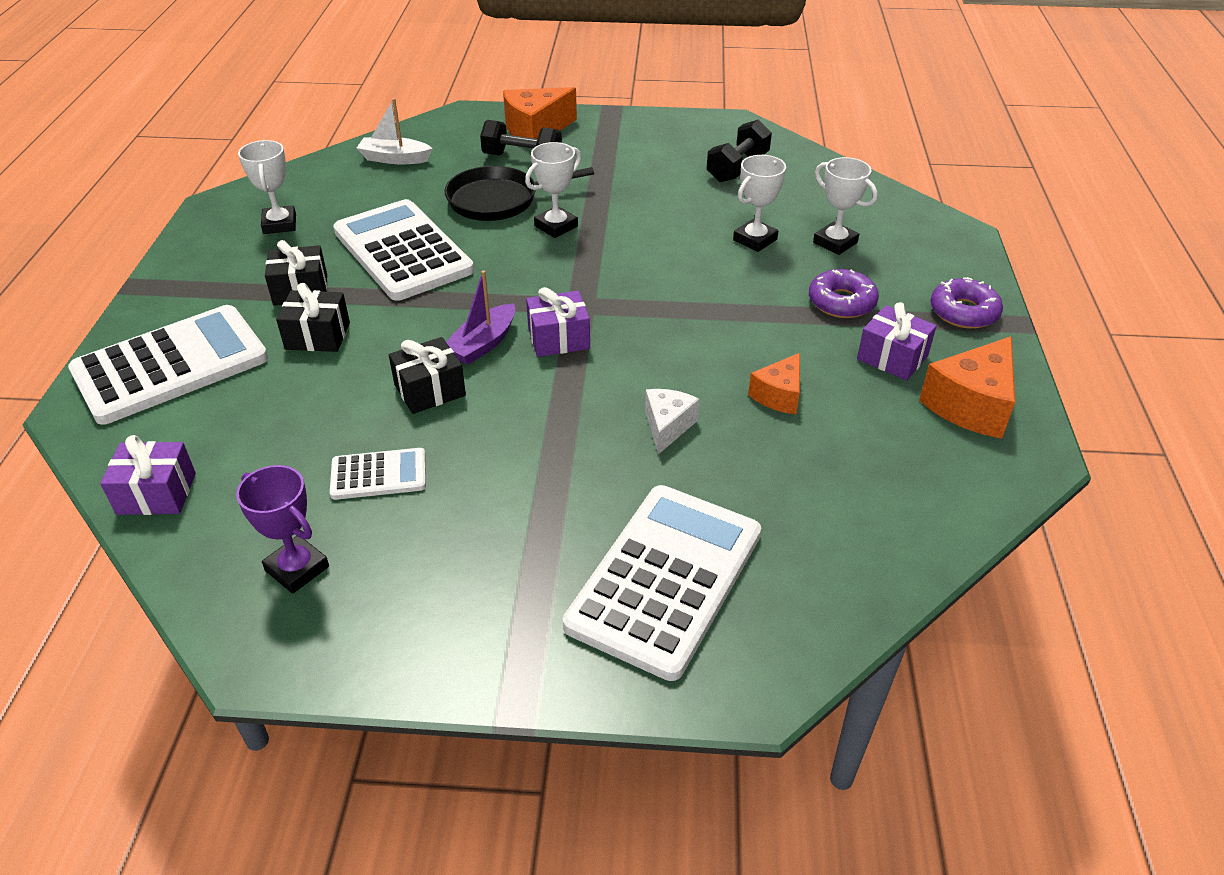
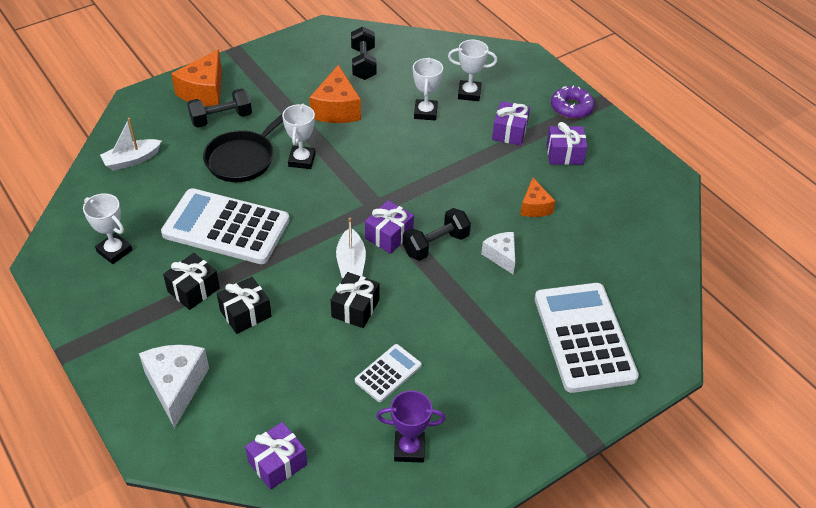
camera: 40 degrees left, 5 degrees up
(171, 365) = (176, 386): white calculator -> white cheese
(483, 344) = (351, 263): purple boat -> white boat
(601, 374) = (436, 244): none -> black dumbbell
(841, 302) = (509, 132): purple donut -> purple gift
(971, 405) = (622, 163): orange cheese -> orange cheese (336, 109)

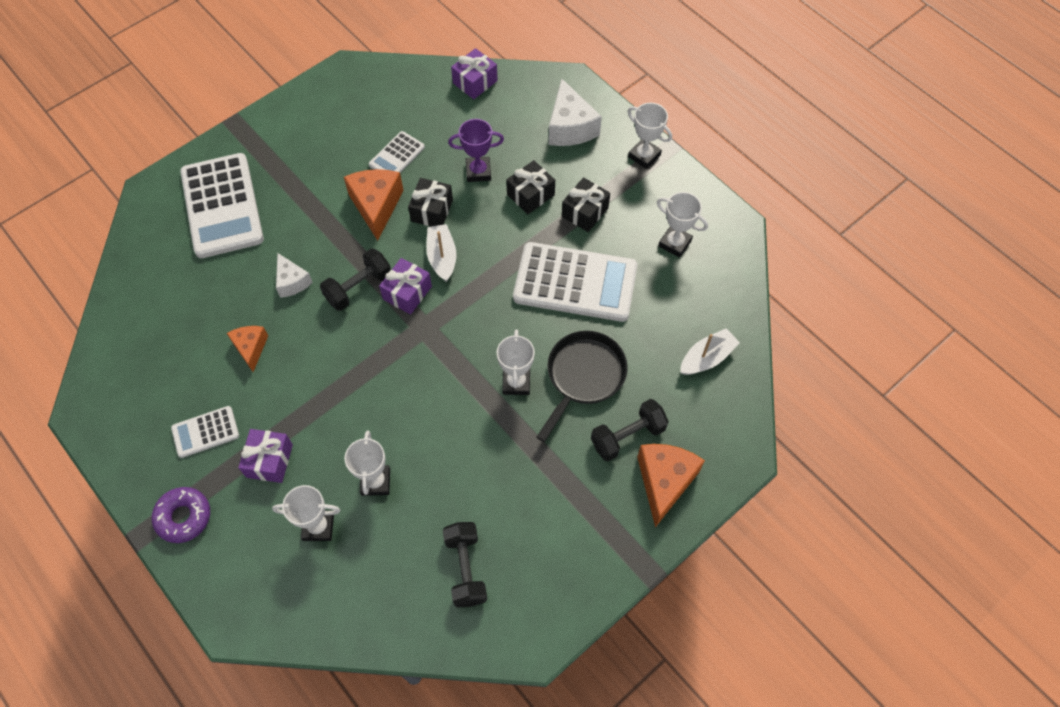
camera: 175 degrees right, 15 degrees up
(104, 343) = (644, 156): none -> white trophy
(336, 109) = (489, 472): orange cheese -> orange cheese (376, 206)
(409, 449) = (376, 101): purple trophy -> purple trophy (478, 172)
(564, 154) = (205, 432): purple gift -> white calculator

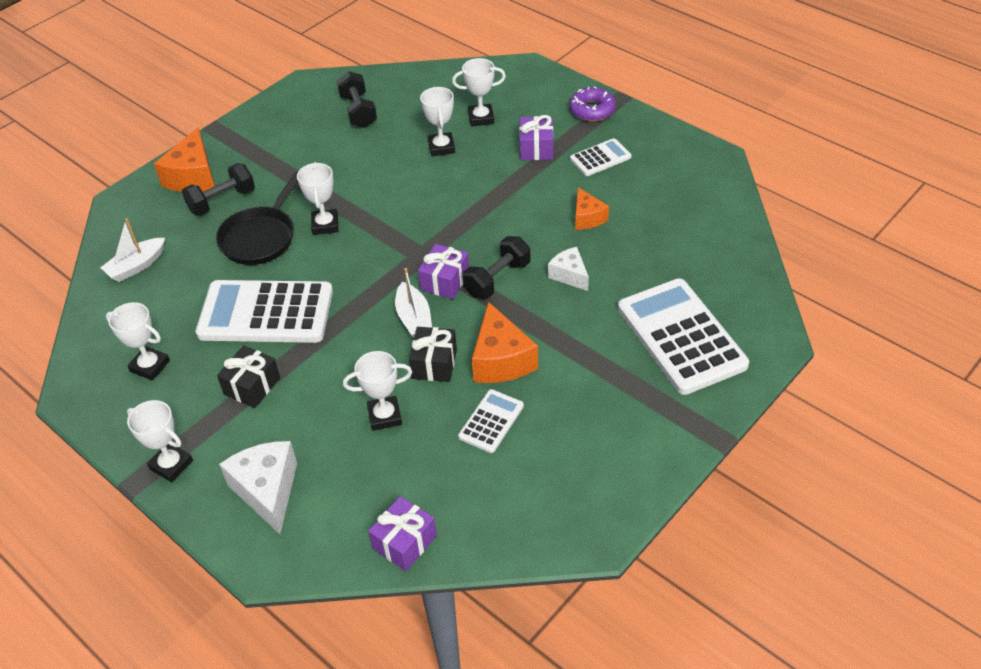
camera: 175 degrees right, 15 degrees down
(478, 172) = (384, 416): purple trophy -> white trophy
(530, 195) = (317, 397): black gift -> none

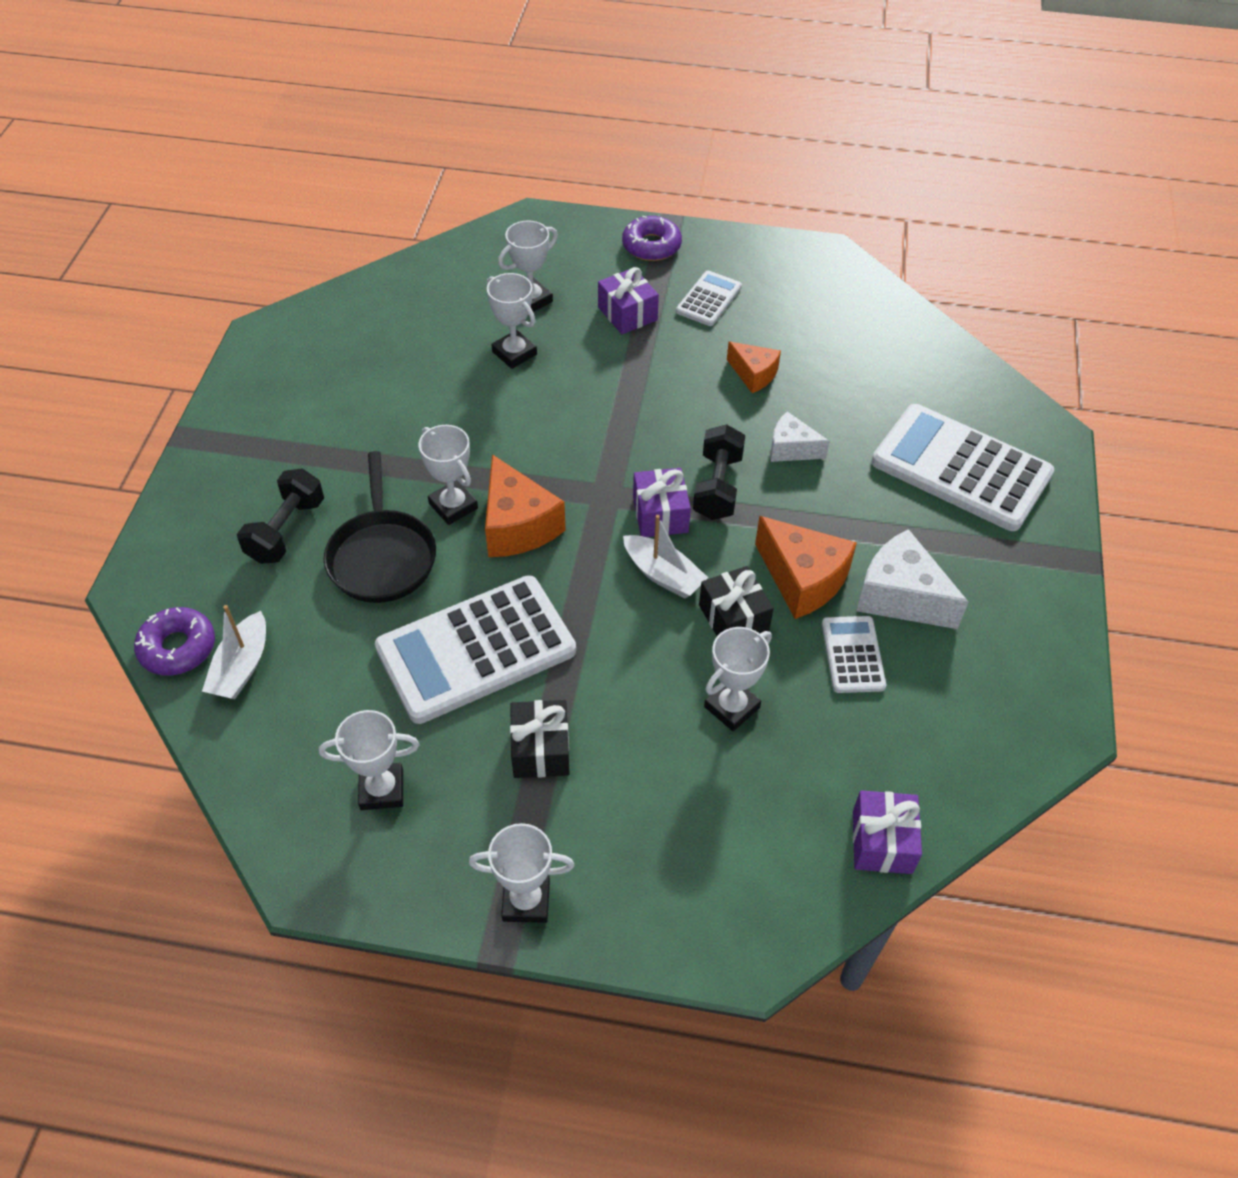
camera: 35 degrees left, 5 degrees up
(114, 241) = (178, 648): none -> purple donut
(193, 177) = (215, 514): orange cheese -> orange cheese (517, 525)
(267, 491) = (675, 868): white cheese -> white cheese (900, 596)
(358, 111) = (368, 345): black dumbbell -> none

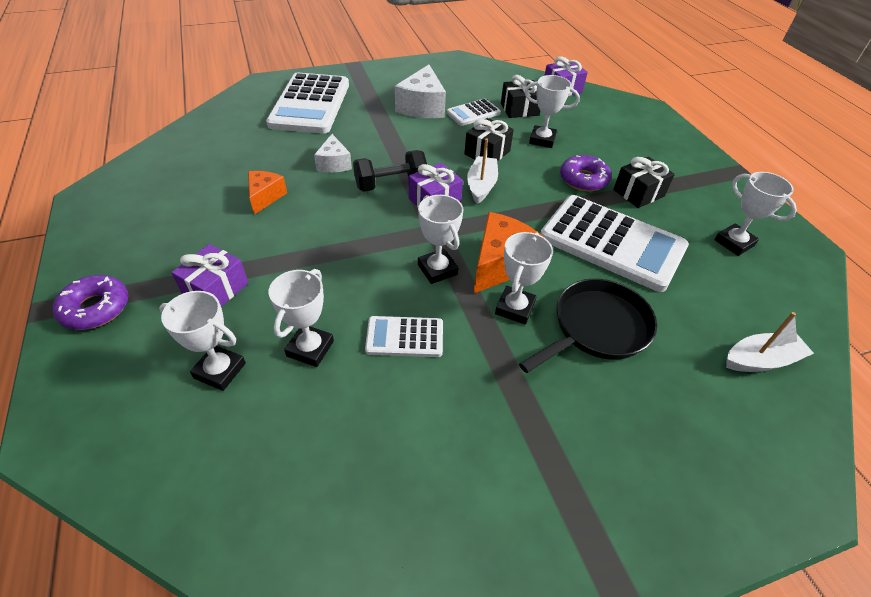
camera: 120 degrees left, 5 degrees down
(178, 648) = (799, 415): purple donut -> purple donut (583, 179)
(286, 530) = (637, 411): black dumbbell -> none
(526, 901) = (711, 170): white trophy -> white trophy (437, 269)
(709, 299) = (176, 245): white calculator -> white calculator (404, 337)
(802, 579) = (438, 137): orange cheese -> none
(837, 728) = (519, 109): none -> black gift

